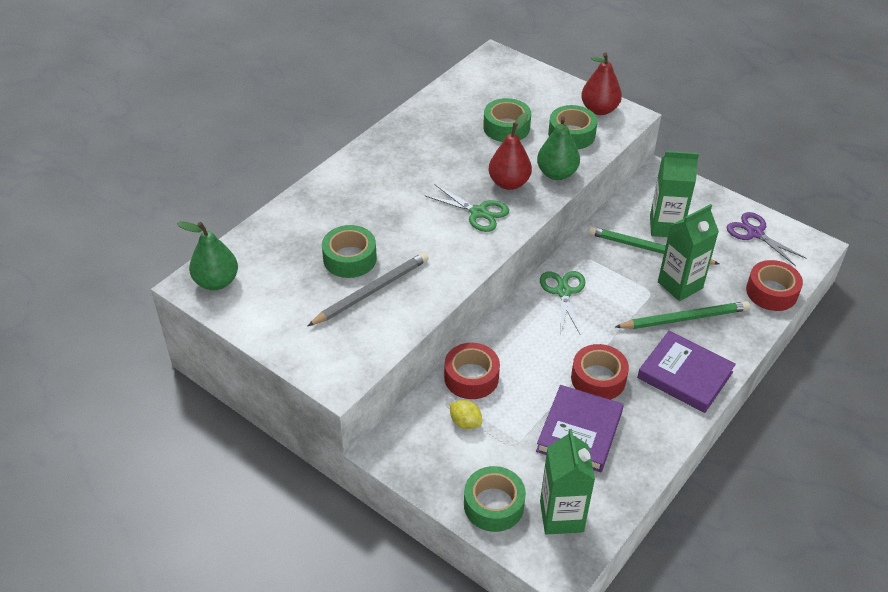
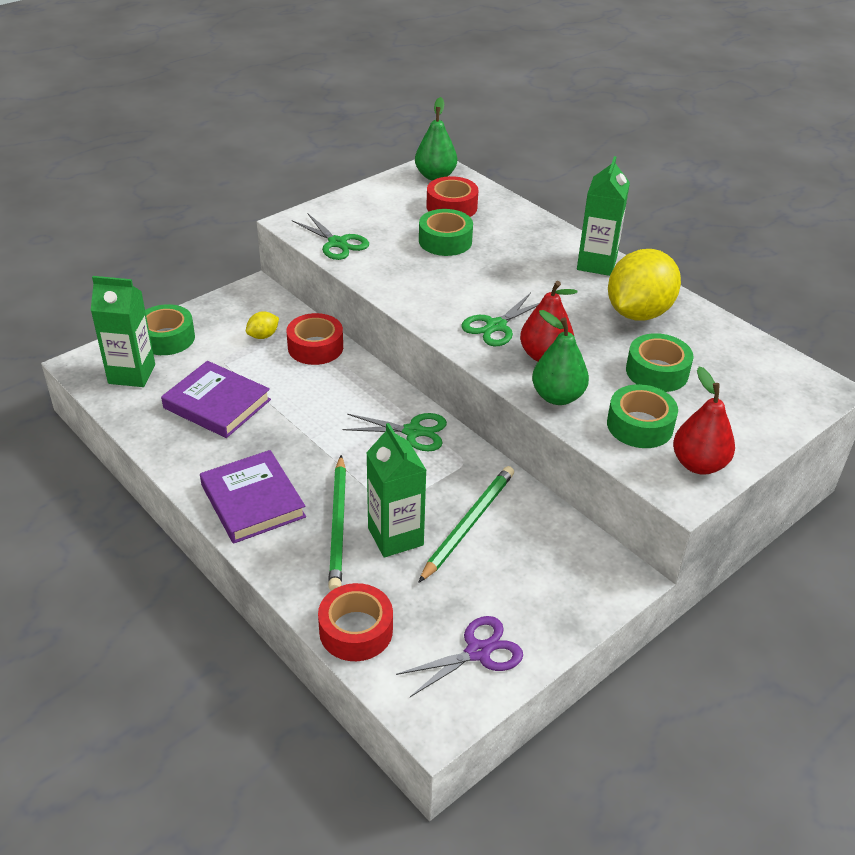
camera: 100 degrees right, 5 degrees down
(371, 291) = (396, 248): grey pencil -> none
(373, 337) = (337, 243): none -> green scissors
(432, 137) = (638, 313): none -> yellow lemon
(598, 379) = (277, 431): red tape -> red tape (451, 207)
(665, 227) = (509, 552): green carton -> green carton (596, 264)
(685, 375) = (252, 501): purple book -> purple book turned 75 degrees counterclockwise

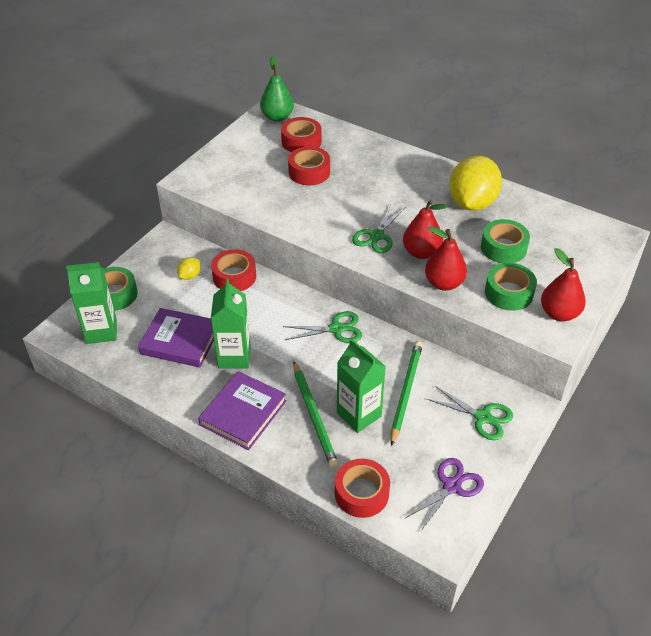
camera: 15 degrees left, 5 degrees up
(252, 501) = (243, 413): purple book -> purple book turned 75 degrees clockwise
(337, 243) = (228, 190): green scissors -> green scissors (482, 417)
(445, 241) = (309, 172): green tape -> red tape
(557, 396) = (444, 283): green pear -> red pear
(596, 264) = (427, 169): green carton -> green carton (234, 357)

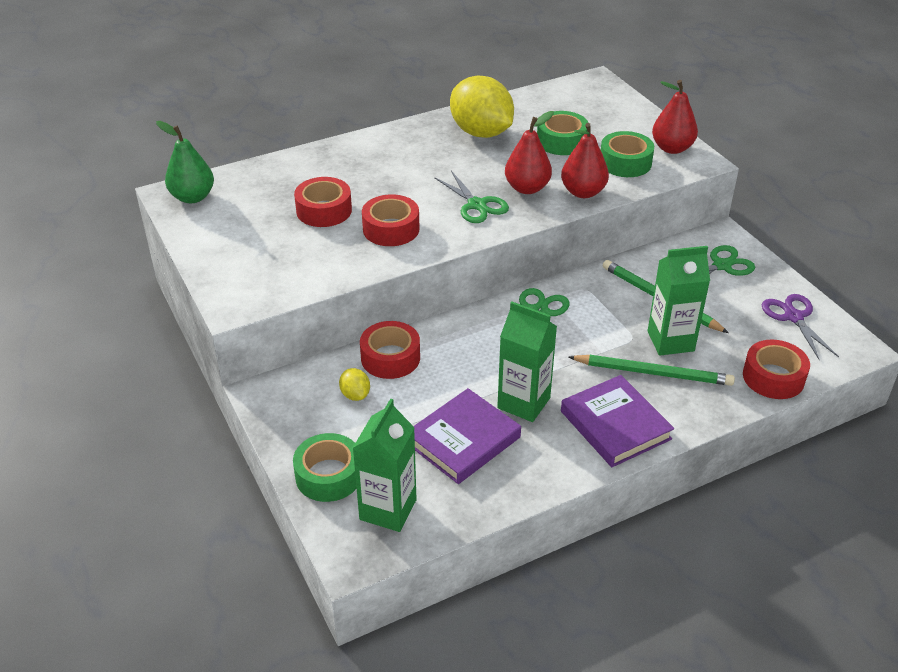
camera: 60 degrees left, 5 degrees down
(301, 142) = (261, 197): red tape -> red tape (391, 229)

